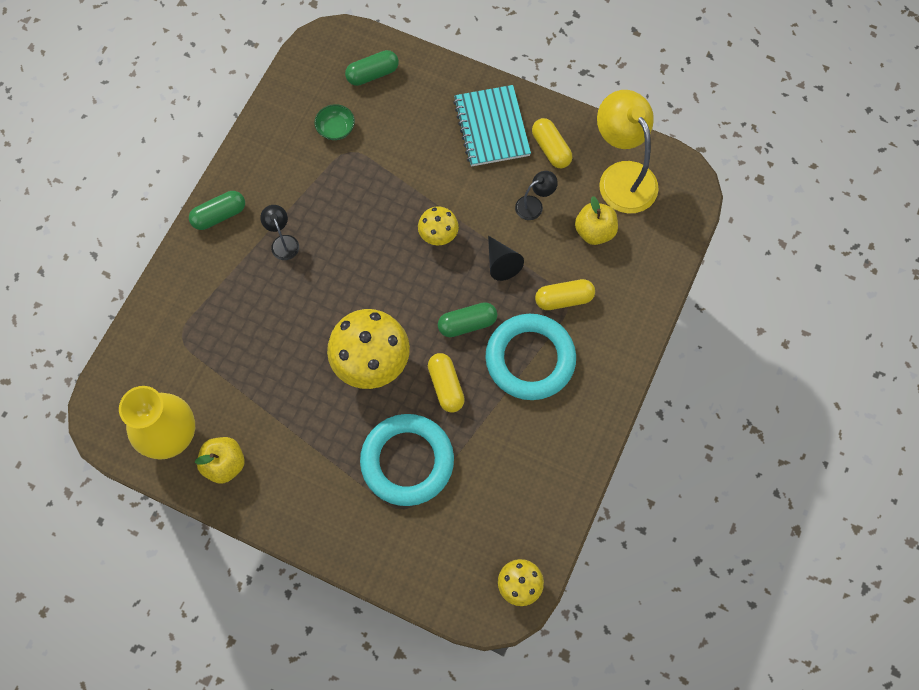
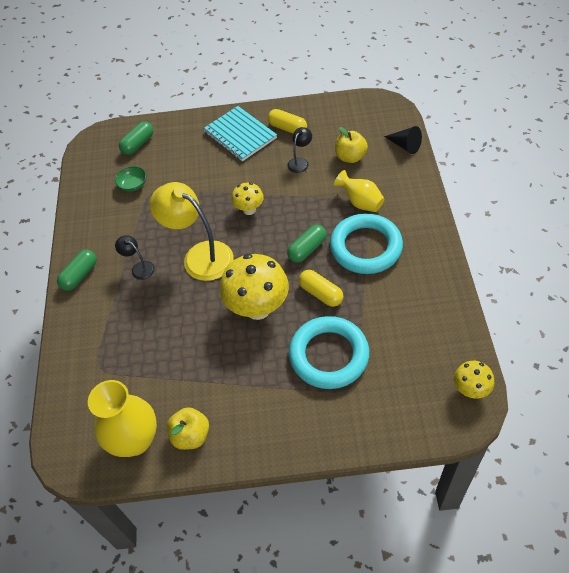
camera: 25 degrees left, 15 degrees down
(501, 263) = (303, 203): black cone -> black cone (405, 146)
(564, 299) = (360, 202): yellow capsule -> yellow vase
(622, 176) = (344, 121): yellow lamp -> yellow lamp (200, 256)

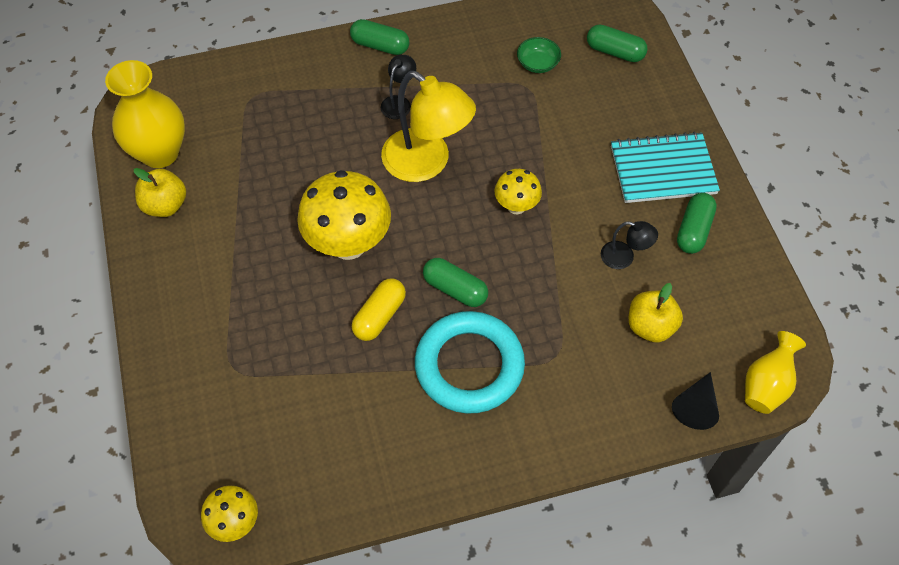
camera: 75 degrees right, 5 degrees up
(200, 256) = (426, 163): yellow lamp -> yellow lamp turned 105 degrees clockwise
(240, 135) = (663, 170): turquoise notebook -> turquoise notebook turned 45 degrees clockwise
(287, 128) = (693, 230): yellow capsule -> green capsule
(329, 355) = (281, 337): turquoise ring -> none
(360, 202) = (556, 350): yellow vase -> yellow vase (766, 385)

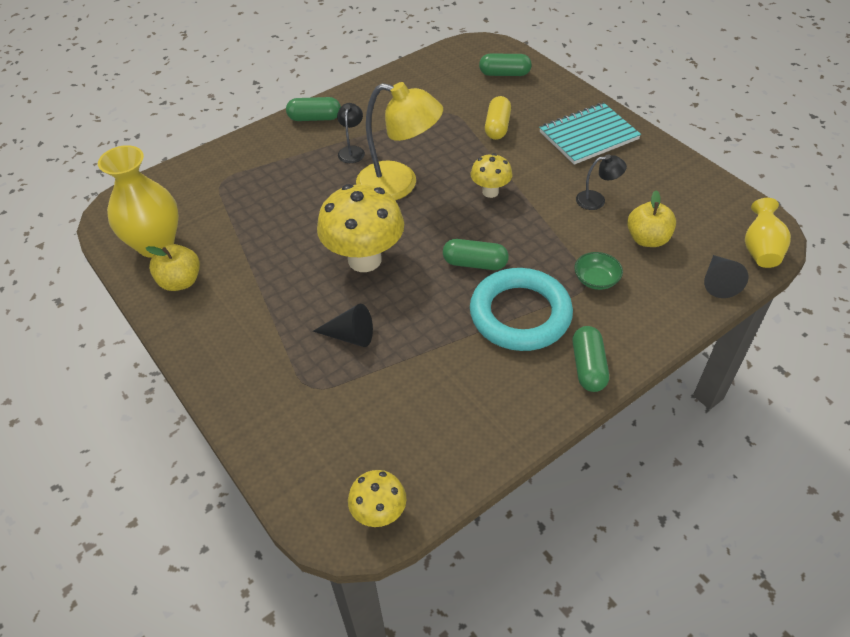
camera: 20 degrees left, 10 degrees down
(294, 327) = (350, 336): none -> black cone
(379, 316) = (421, 303): yellow capsule -> yellow capsule (497, 127)
(537, 63) = (450, 96): green bowl -> green bowl (596, 280)
(693, 230) = (637, 167): green capsule -> green capsule (588, 367)

